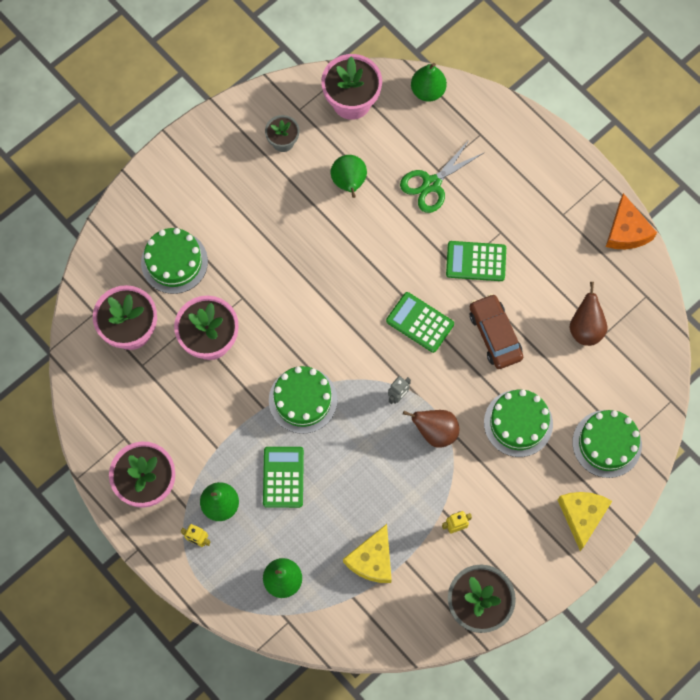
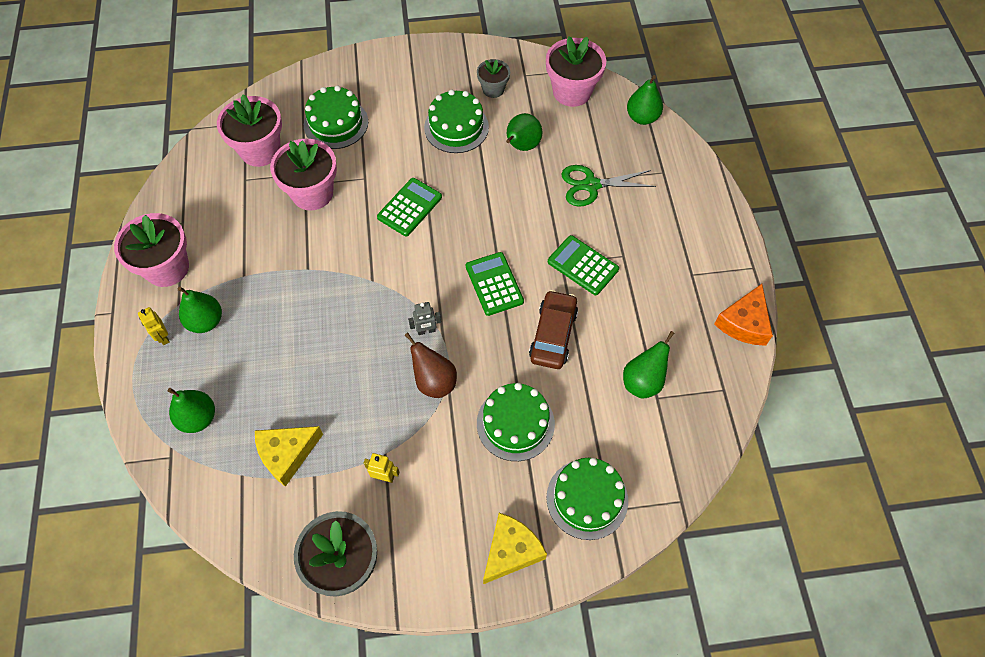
camera: 35 degrees right, 10 degrees down
(283, 477) = (274, 333): green calculator -> green calculator (410, 207)
(303, 400) = (344, 283): green cake -> green cake (456, 127)
(585, 328) = (643, 381): brown pear -> green pear

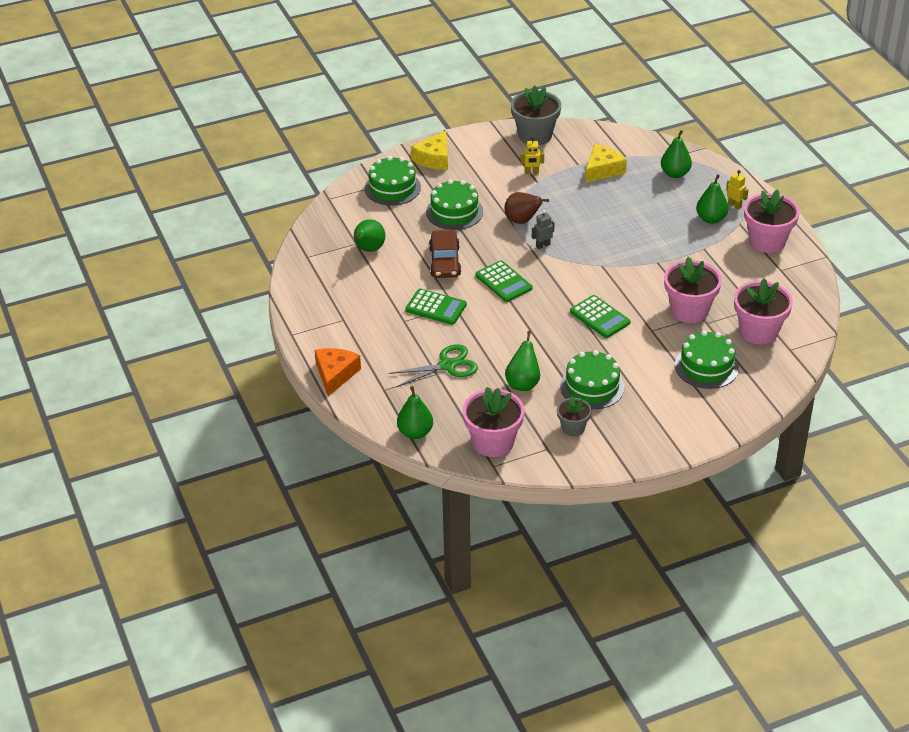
camera: 165 degrees right, 20 degrees down
(410, 207) = (599, 317): green calculator -> green calculator turned 60 degrees counterclockwise
(744, 323) = (295, 297): orange cheese -> orange cheese (335, 374)

